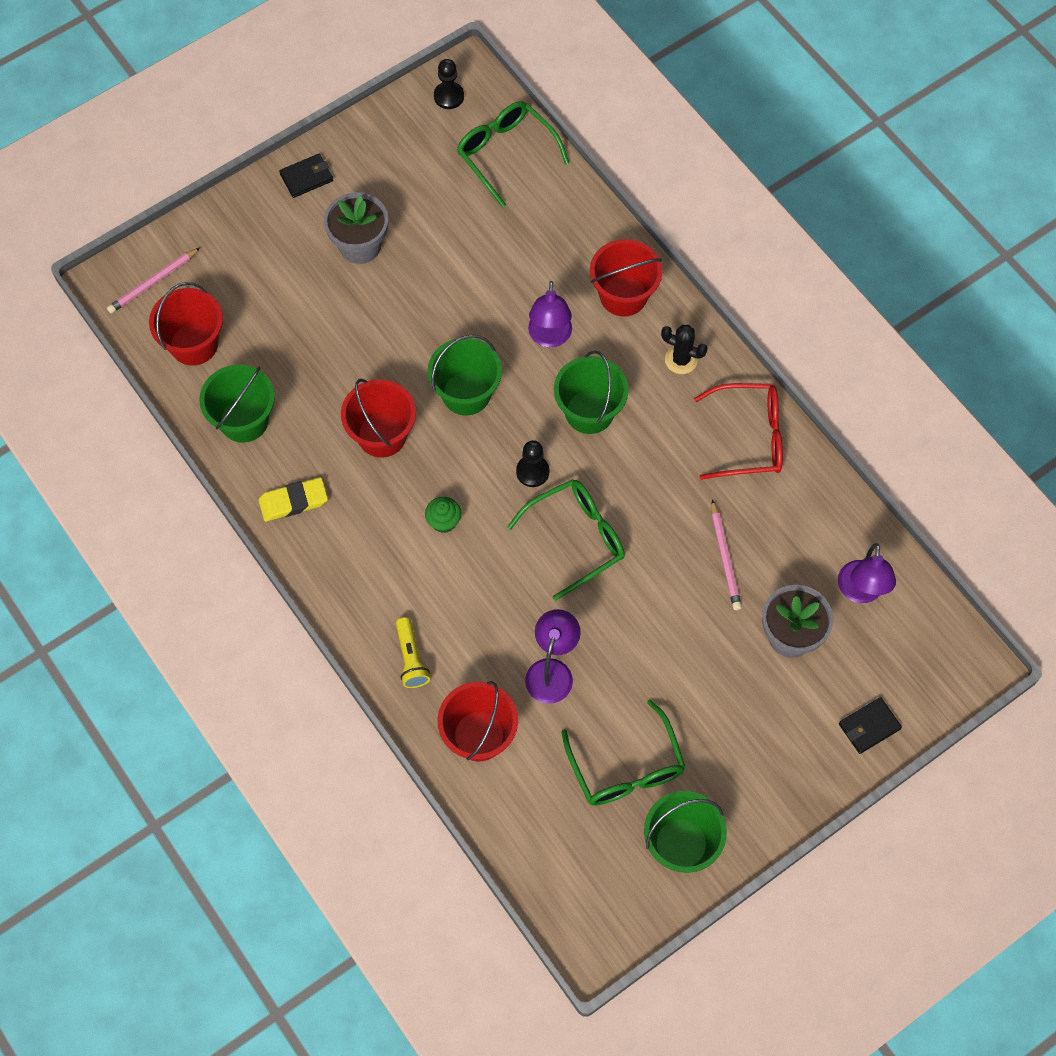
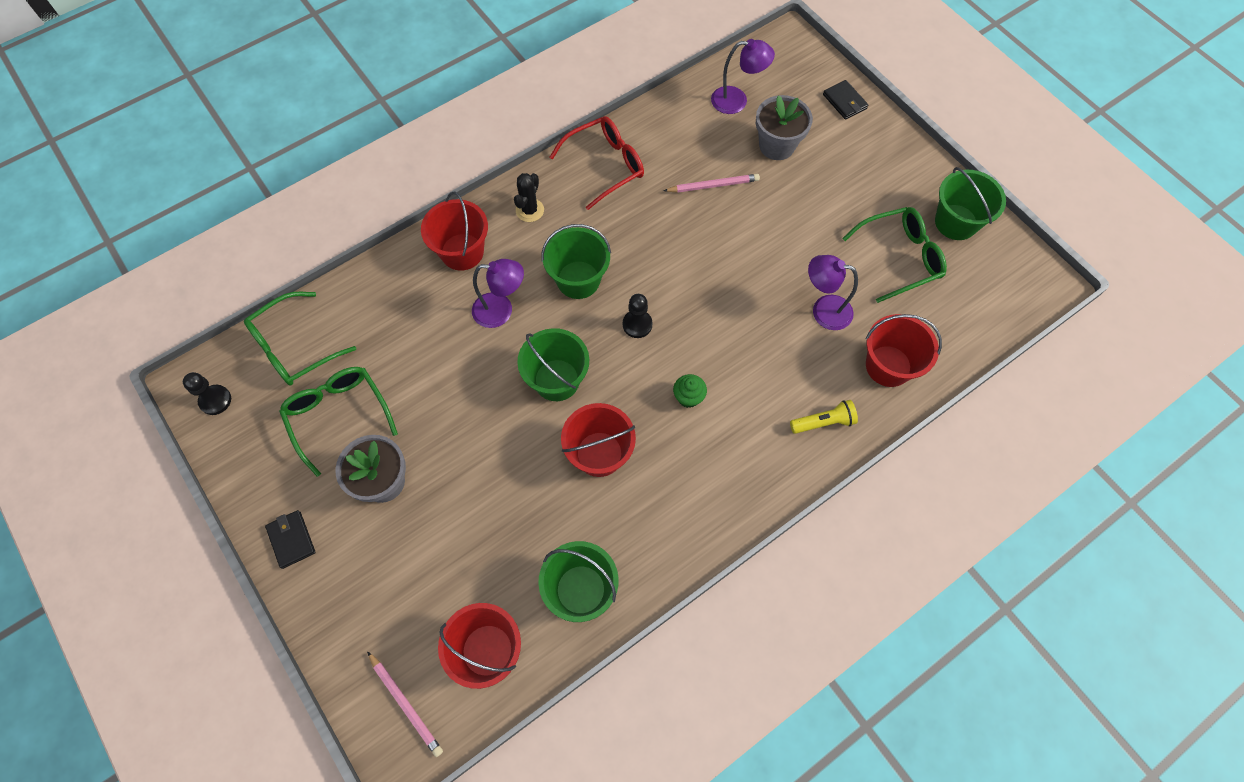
camera: 90 degrees left, 0 degrees up
(293, 501) = (671, 535): yellow eraser -> none
(576, 539) = (701, 291): green glasses -> green glasses (338, 416)
(748, 437) = (605, 166): red glasses -> red glasses turned 60 degrees clockwise

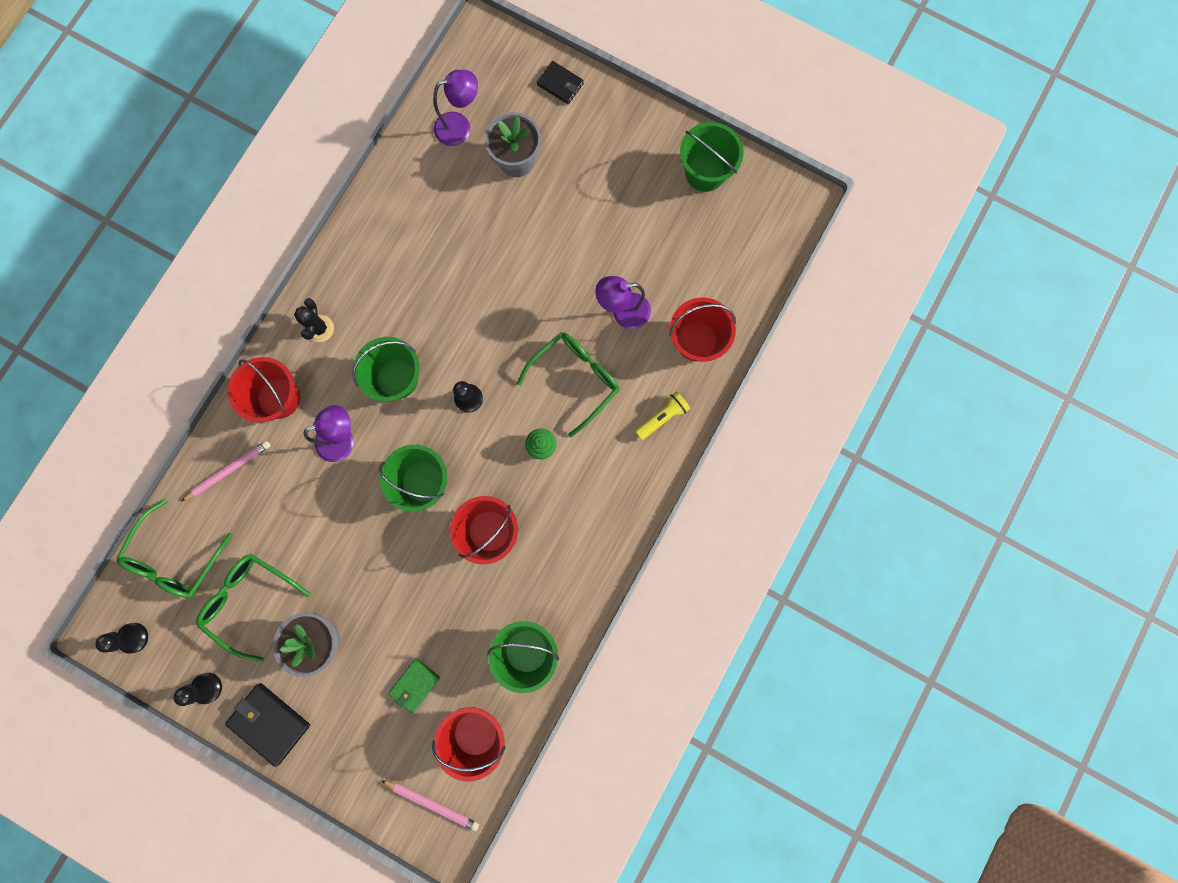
camera: 25 degrees left, 15 degrees up
(253, 477) = (207, 687): none -> black pawn
(291, 539) = (269, 723): black wallet -> black wallet, size x1.55
(451, 570) = (414, 685): none -> green wallet
(605, 166) = (367, 251): red glasses -> none
(713, 185) = (476, 228): pink pencil -> pink pencil (229, 470)
(899, 258) = (668, 231): green glasses -> green glasses (575, 380)

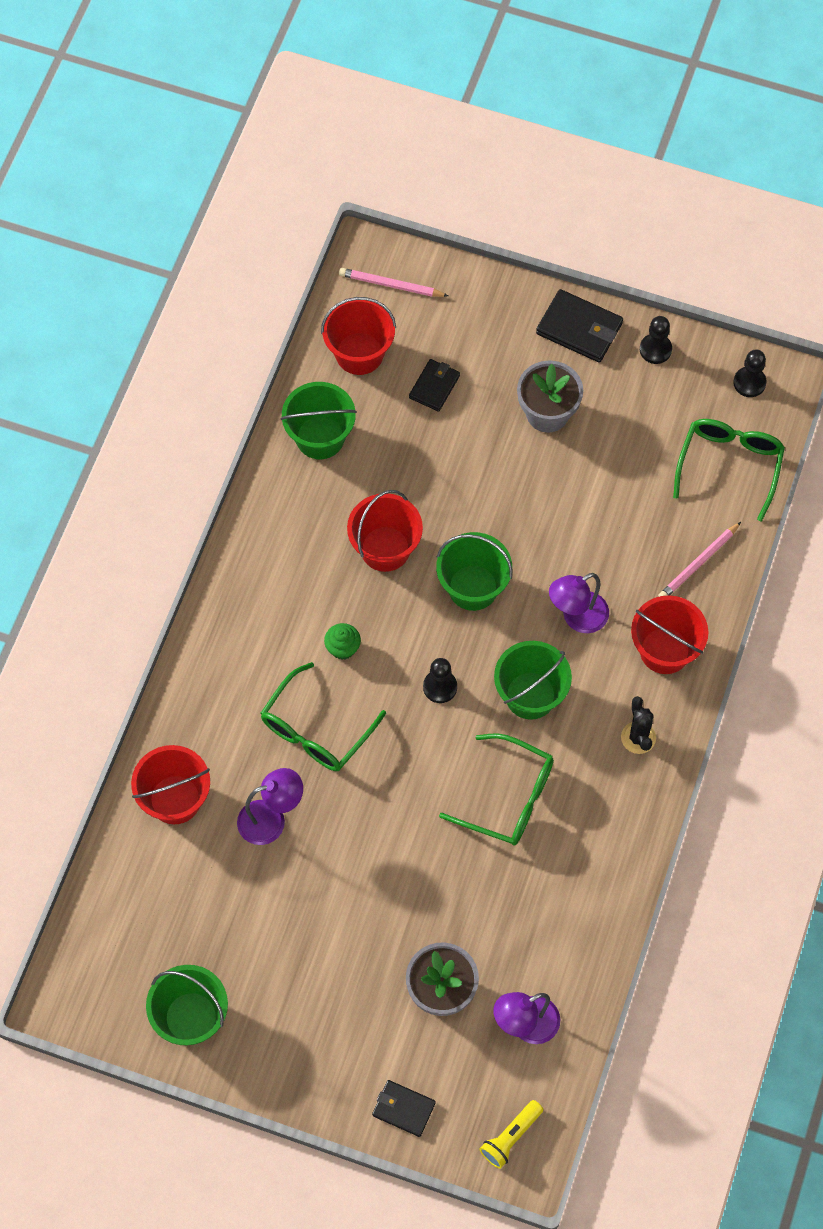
camera: 170 degrees right, 15 degrees down
(250, 601) = (634, 437): green glasses -> green glasses (508, 797)
(414, 685) = (434, 386): green wallet -> black wallet
(662, 417) = (205, 703): yellow flashlight -> yellow flashlight (510, 1137)

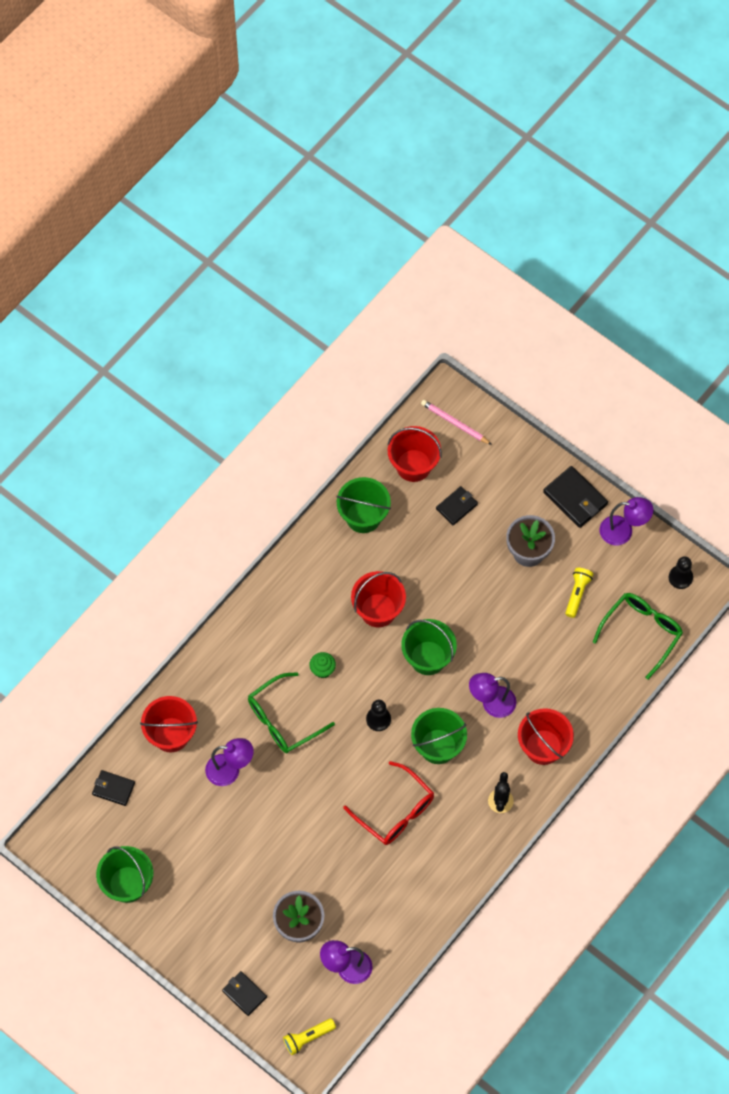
camera: 20 degrees right, 0 degrees up
(124, 897) = (113, 788): none -> black wallet
(508, 797) = (395, 811): green glasses -> red glasses
(630, 445) = (577, 594): none -> yellow flashlight
(655, 349) = (623, 531): black pawn -> purple lamp
(698, 563) = (592, 694): pink pencil -> none

